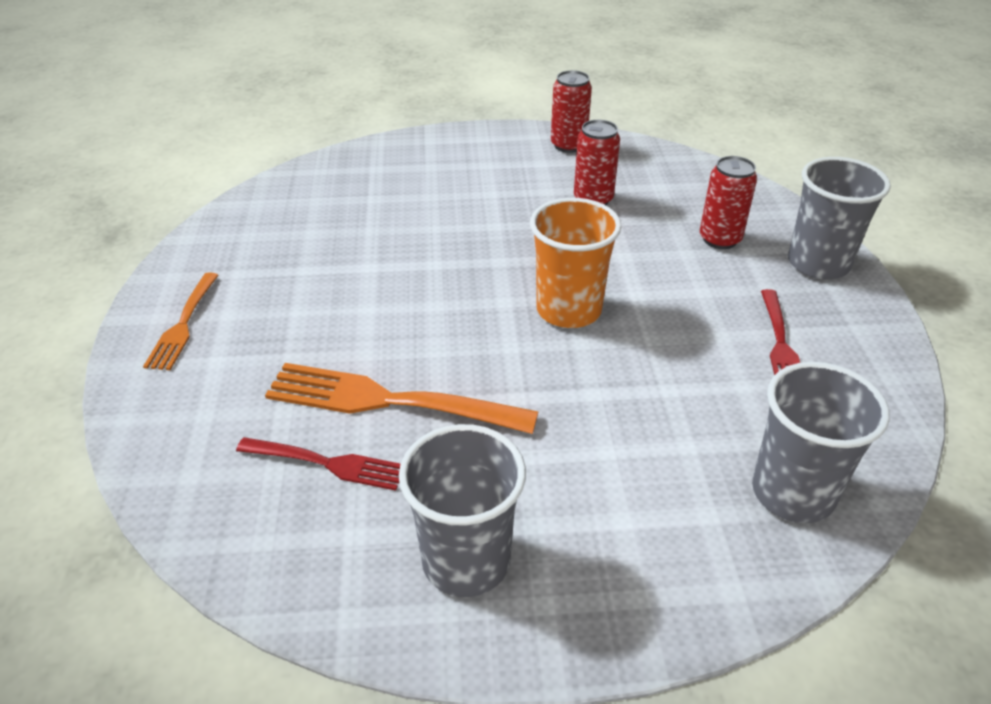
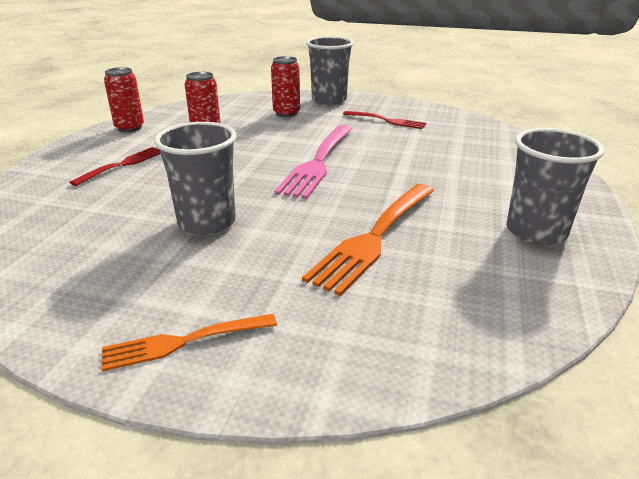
camera: 70 degrees left, 10 degrees down
(183, 323) = (185, 341): orange fork -> orange fork turned 135 degrees clockwise
(326, 463) = (433, 273): red fork -> red fork (122, 165)
(568, 310) = (318, 162): orange cup -> pink fork
(792, 493) = (494, 141): grey cup -> grey cup (207, 222)

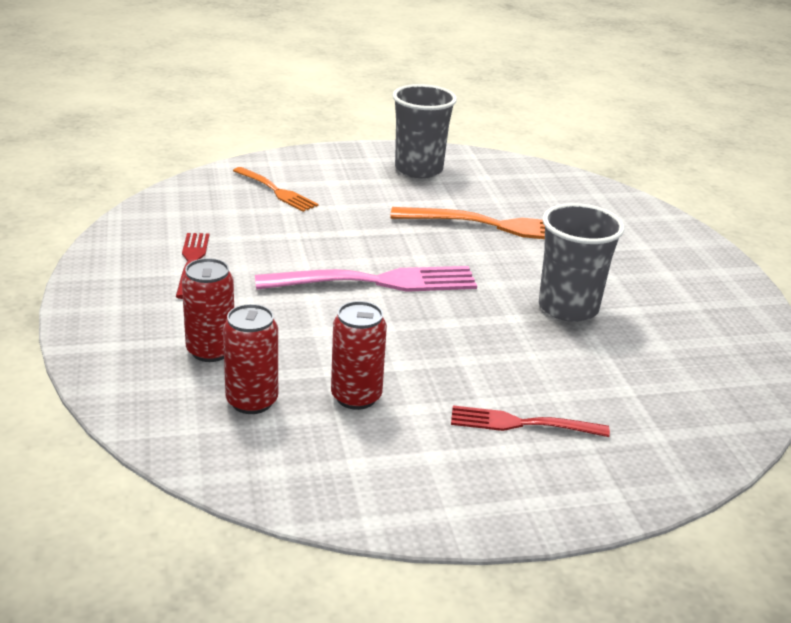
camera: 120 degrees left, 0 degrees up
(129, 128) = (397, 493): red can -> red can (252, 401)
(185, 341) = (694, 266): orange fork -> orange fork (275, 191)
(329, 100) = (113, 327): grey cup -> none

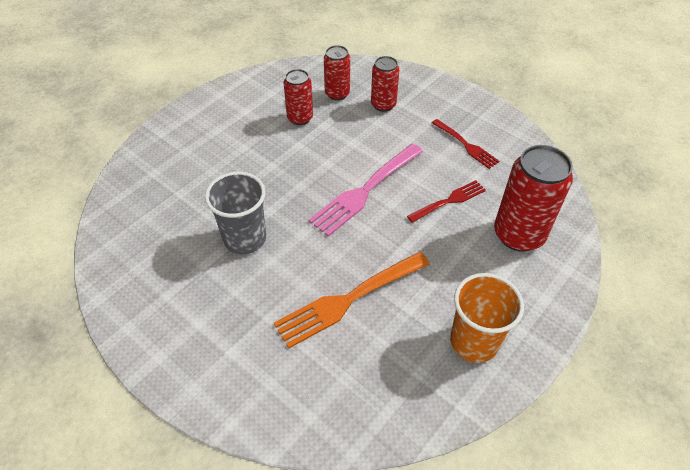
camera: 145 degrees right, 20 degrees up
(275, 191) = (518, 235): orange fork -> red can
(418, 169) = (474, 342): grey cup -> orange cup
(523, 423) = (218, 145): red fork -> red fork (448, 201)

